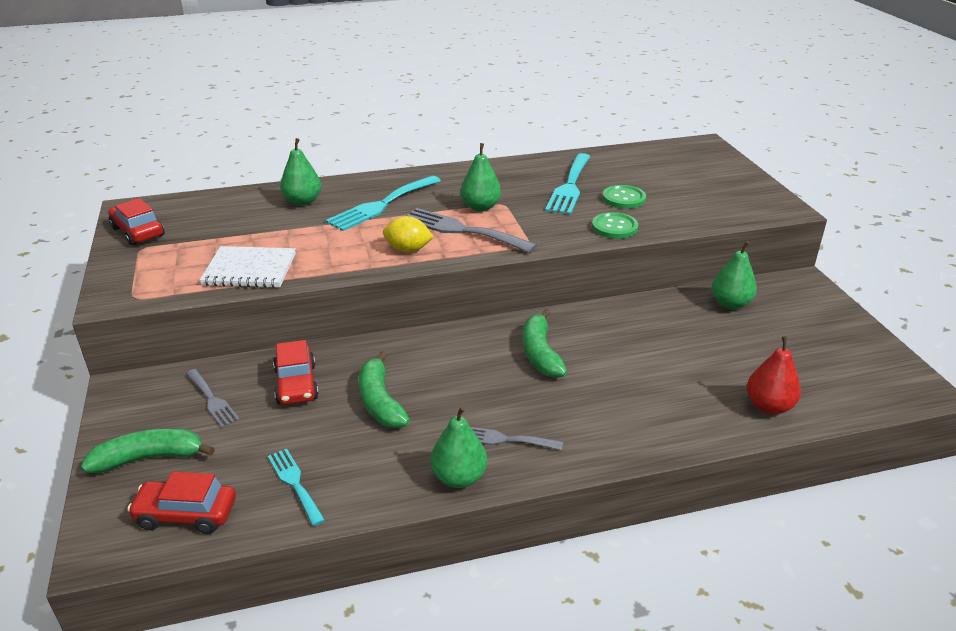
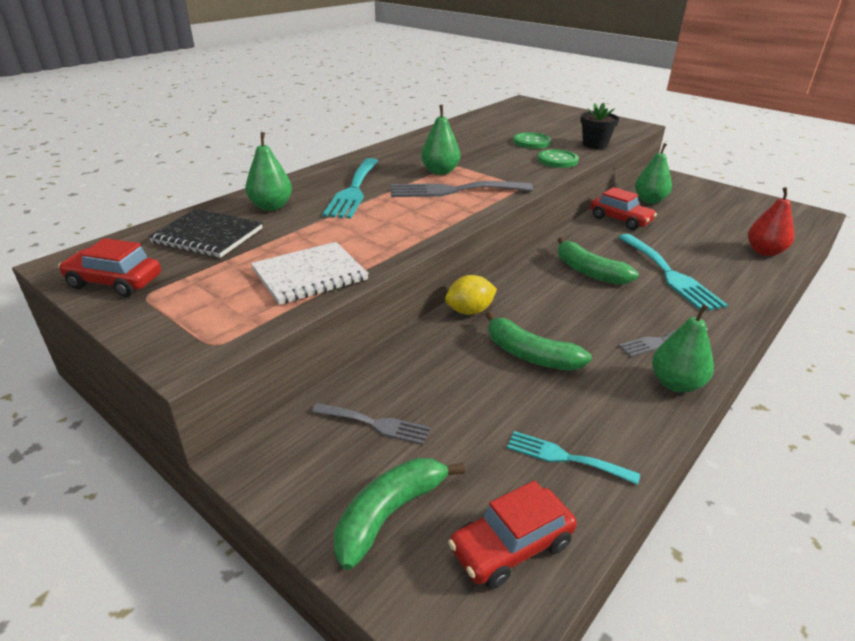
camera: 35 degrees left, 0 degrees up
(231, 214) = (208, 236): none -> black notebook
(296, 384) = (437, 373): red car -> red car (620, 220)
(408, 250) = (434, 216): yellow lemon -> yellow lemon (469, 311)
(570, 186) = (482, 143): turquoise fork -> turquoise fork (670, 274)
(689, 220) = (595, 144): none -> black flower pot

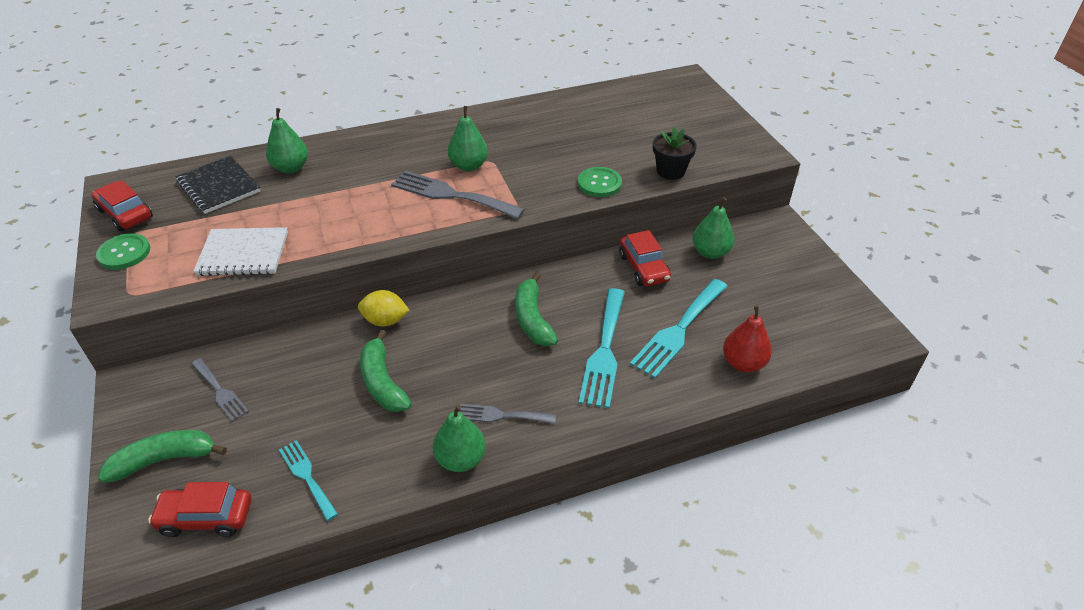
camera: 30 degrees right, 10 degrees up
(353, 190) = (370, 168): turquoise fork -> turquoise fork (678, 330)
(531, 142) = (608, 148): green button -> green button (124, 253)

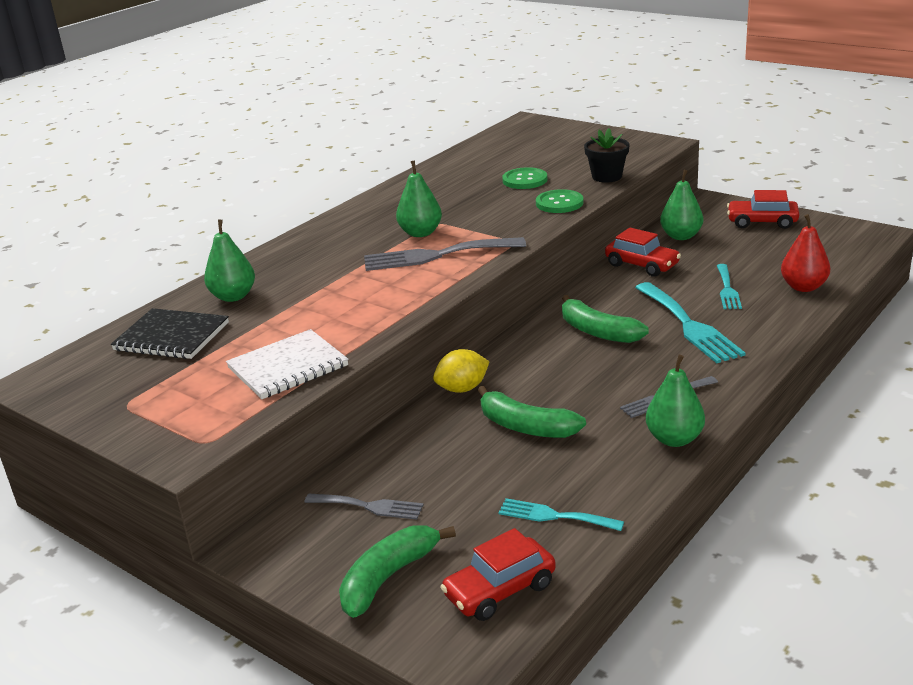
camera: 30 degrees left, 15 degrees down
(124, 253) = (143, 419): green button -> green button (525, 180)
(125, 214) = (90, 395): red car -> red car (762, 222)
(678, 330) = (727, 289): turquoise fork -> turquoise fork, size x0.58

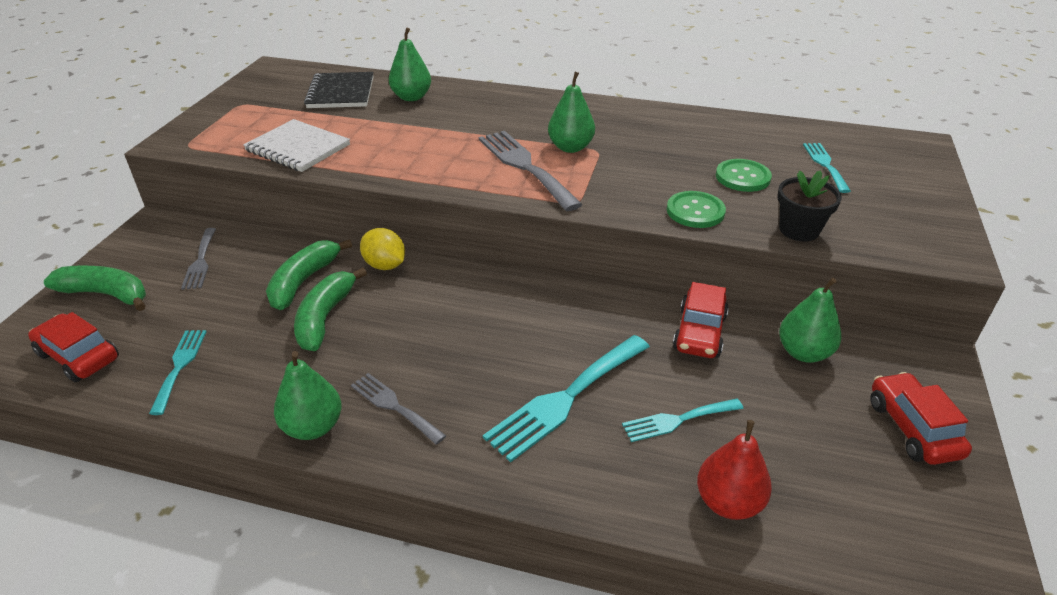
camera: 65 degrees right, 10 degrees up
(530, 152) = (825, 165): none -> turquoise fork
(598, 332) = (522, 328): green banana -> green banana (303, 281)

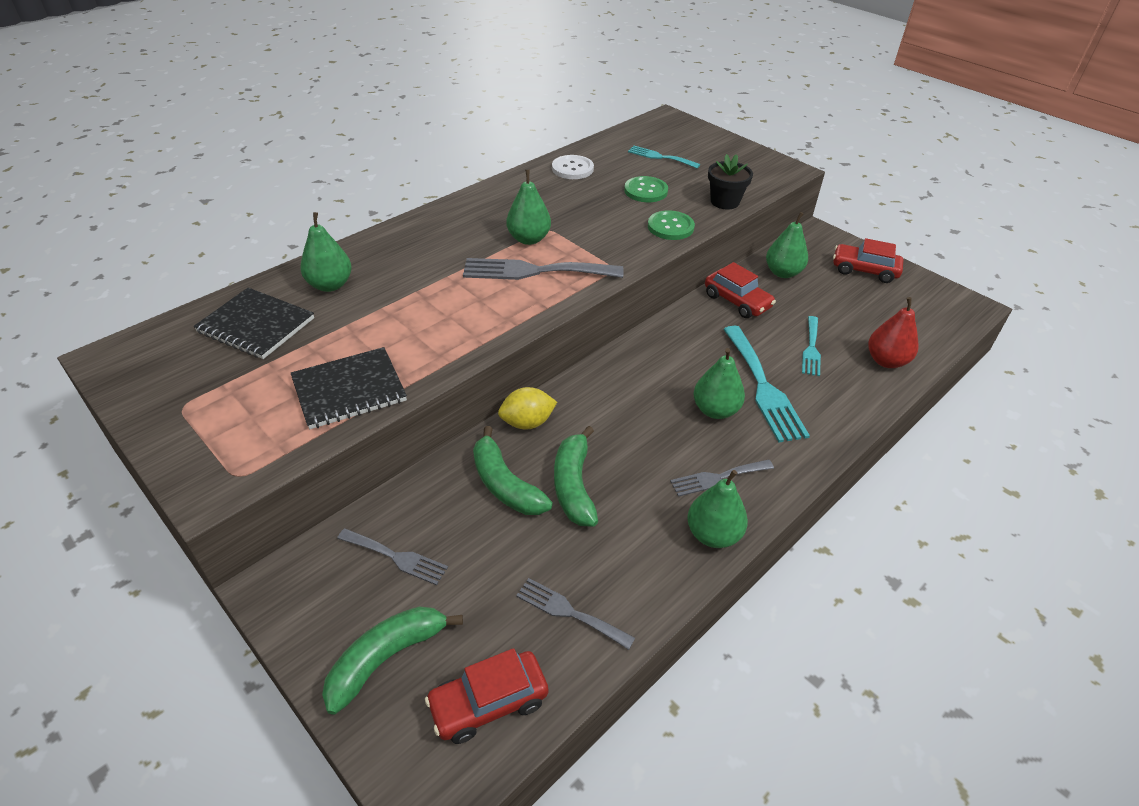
camera: 60 degrees left, 5 degrees up
(179, 366) = (569, 612): turquoise fork -> grey fork
(298, 148) = (349, 390): white notebook -> black notebook
(325, 318) = (574, 486): green banana -> green banana turned 45 degrees clockwise
(495, 373) = (715, 410): none -> green pear
(720, 128) = (572, 169): none -> white button

